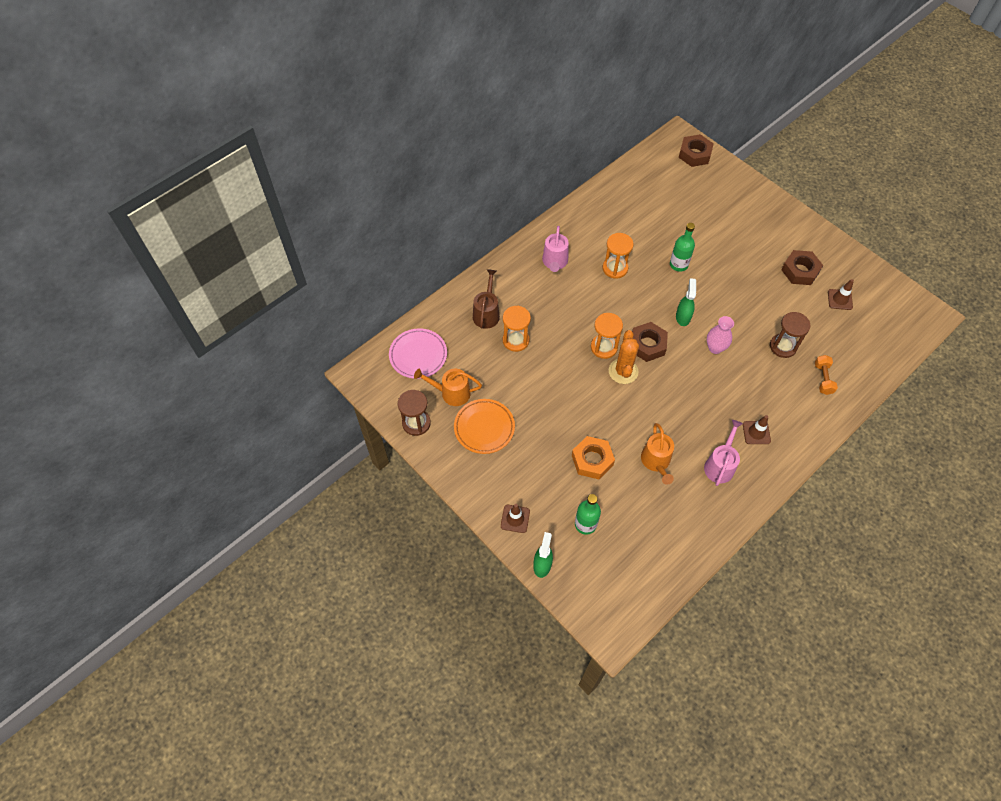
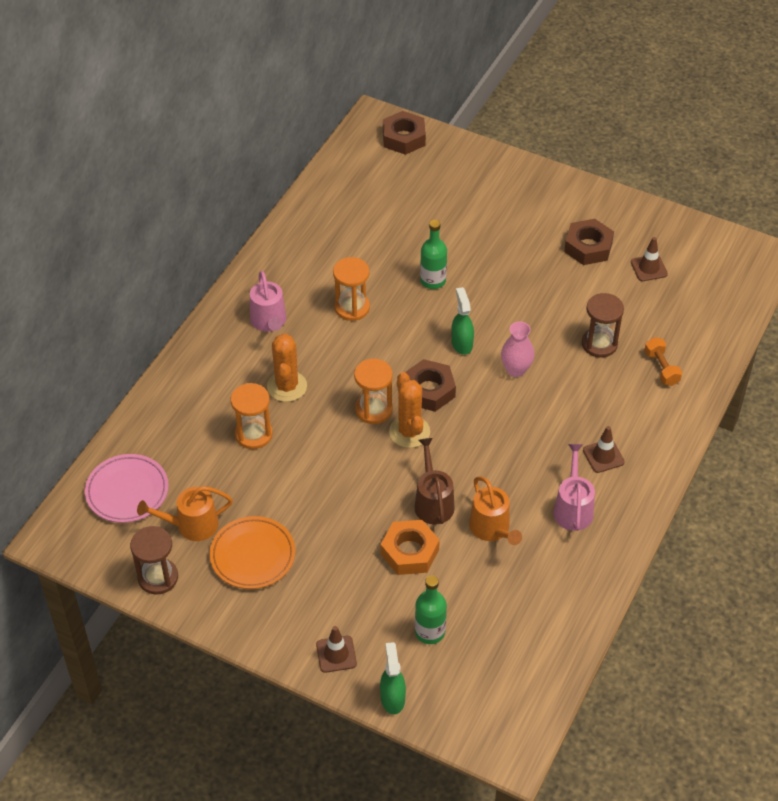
camera: 20 degrees left, 10 degrees down
(486, 313) = (201, 411): brown watering can -> brown watering can (433, 502)
(550, 312) = (287, 386): none -> orange cactus

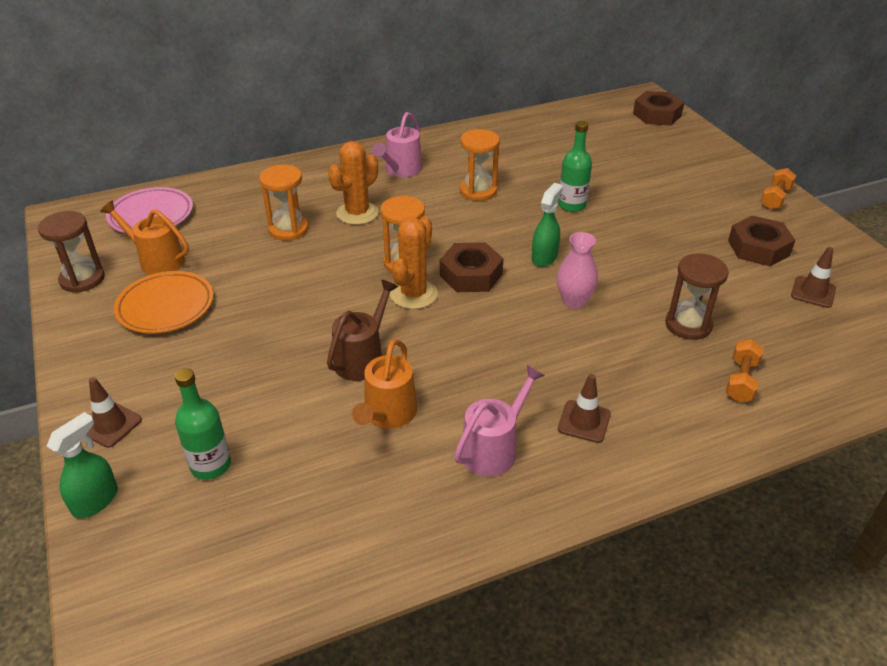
camera: 40 degrees right, 10 degrees down
(409, 552) = (288, 384): orange nut -> none
(562, 188) = (775, 198): none -> orange dumbbell

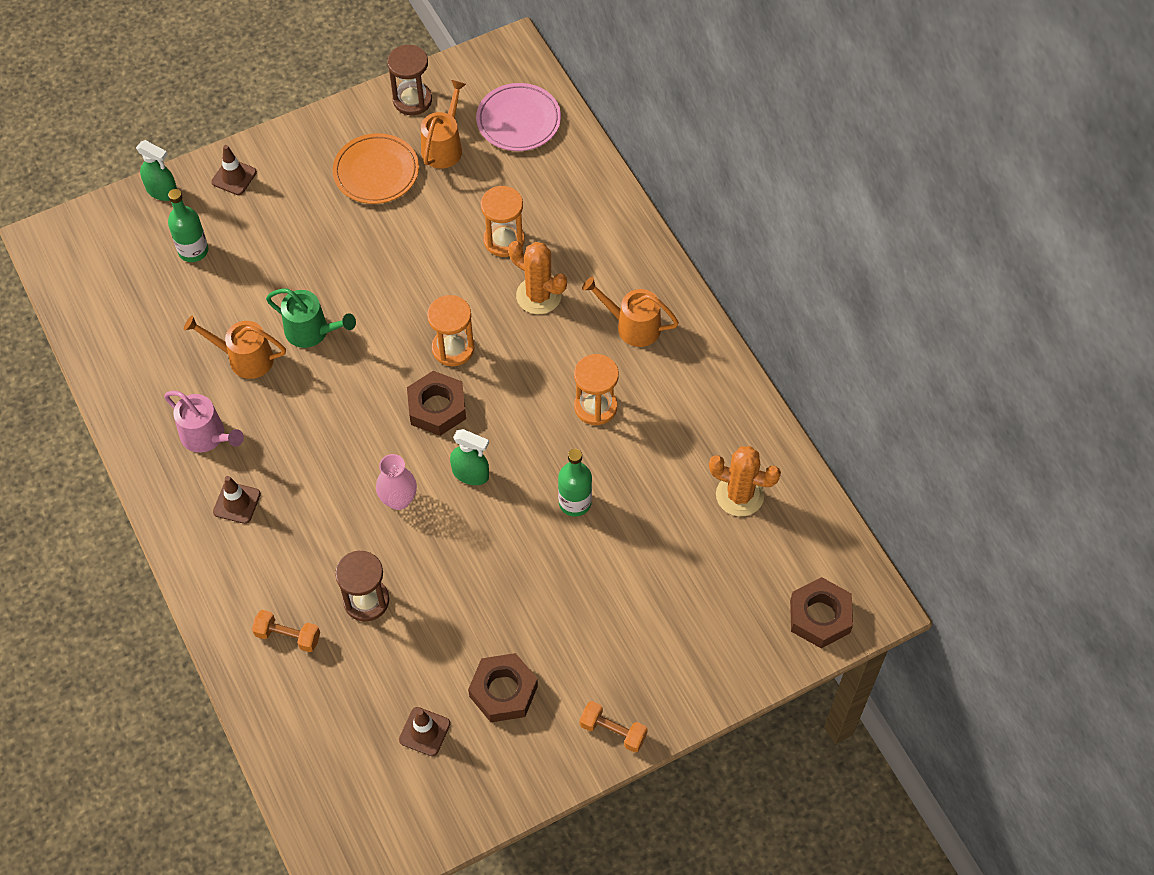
camera: 85 degrees right, 20 degrees up
(362, 358) = (312, 331): brown watering can -> green watering can
(401, 170) = (633, 326): pink watering can -> orange watering can
(413, 294) = (403, 361): orange cactus -> orange cactus (739, 495)

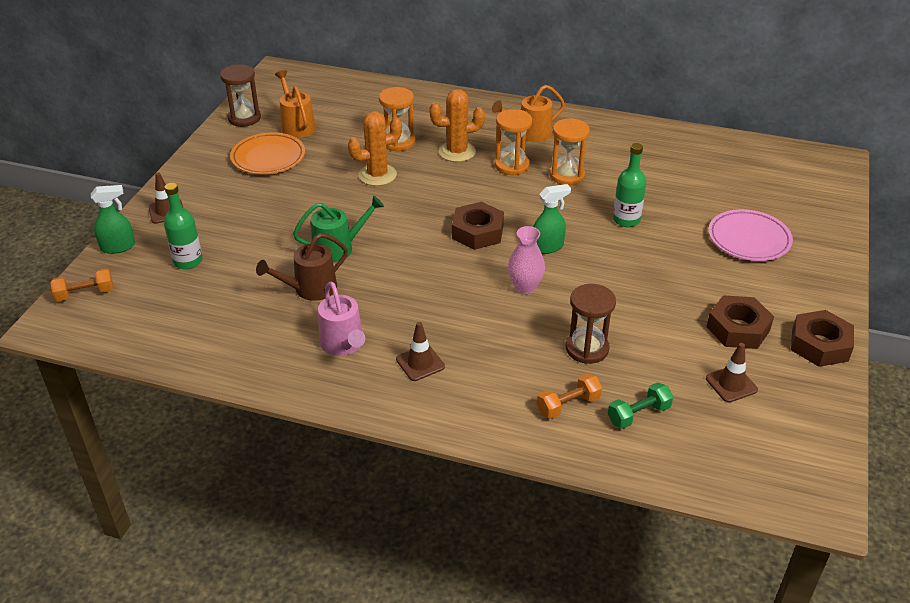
camera: 45 degrees left, 20 degrees down
(207, 436) = (343, 344): pink watering can -> pink watering can turned 75 degrees clockwise
(245, 358) = (310, 289): orange watering can -> brown watering can
(324, 691) = (638, 414): none -> green dumbbell
(453, 348) = (443, 201): orange hourglass -> orange hourglass (512, 165)
(518, 121) = (327, 94): pink plate -> pink plate (749, 239)
(613, 731) = (822, 300): orange dumbbell -> orange dumbbell (85, 294)
(739, 495) = (700, 162): orange cactus -> orange cactus (377, 175)
(820, 616) = (821, 181): brown nut -> brown nut (819, 345)

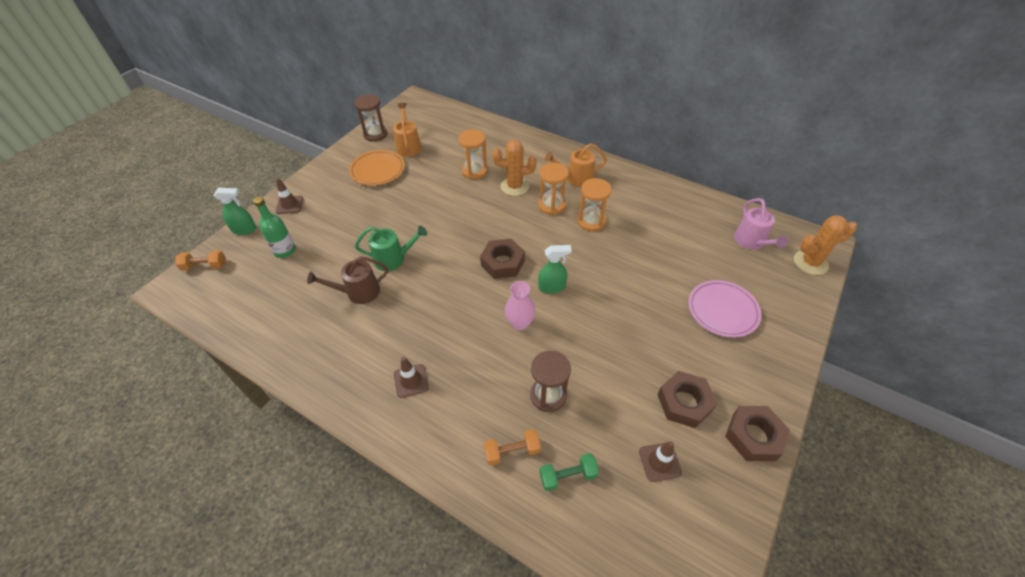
camera: 15 degrees right, 10 degrees up
(343, 344) = (361, 349): pink watering can -> pink watering can (751, 242)
(377, 175) = (448, 198): orange cactus -> orange cactus (810, 262)
(626, 220) = (624, 272): green bottle -> none

